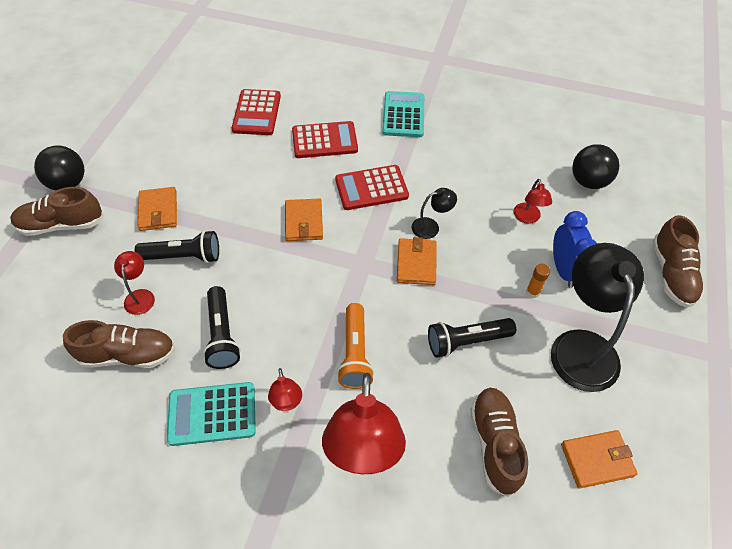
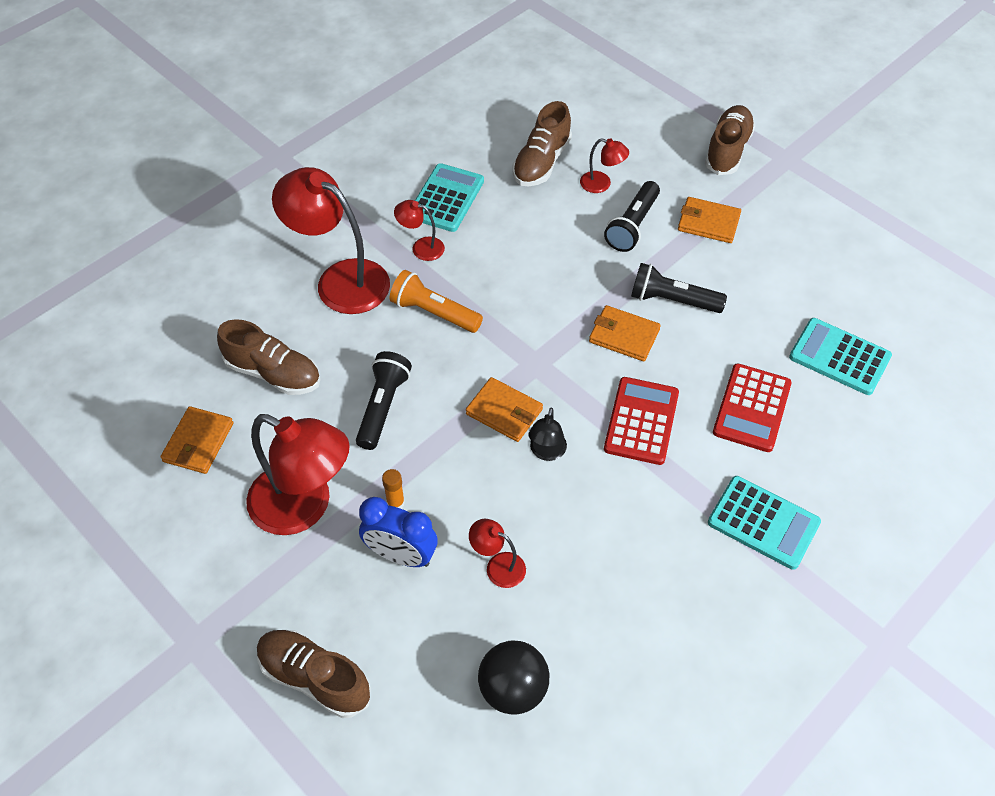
camera: 120 degrees right, 0 degrees up
(68, 183) = (787, 165): black ball -> none
(222, 335) = (520, 227): black flashlight -> black flashlight (672, 300)
(257, 113) = (839, 357): red calculator -> turquoise calculator
(581, 346) = (304, 507): black lamp -> red lamp

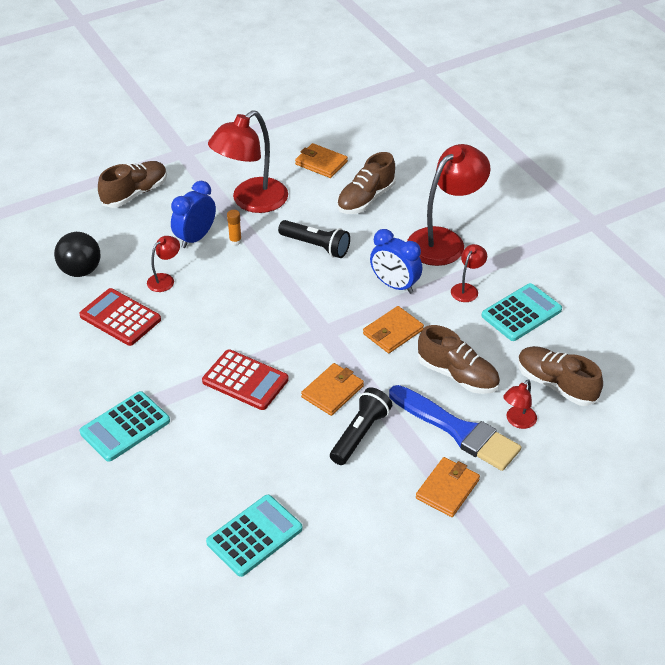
camera: 105 degrees right, 10 degrees down
(434, 313) = (394, 285): orange flashlight -> blue clock
(446, 198) = (521, 313): turquoise calculator -> turquoise calculator turned 75 degrees counterclockwise
(504, 412) = (286, 306): orange wallet -> orange wallet (393, 332)
(546, 452) = (241, 321): black lamp -> none
(632, 225) = (458, 430): black flashlight -> blue brush
(727, 150) = (548, 538): brown shoe -> brown shoe (457, 375)
(752, 408) = (228, 453): red calculator -> red calculator (120, 318)

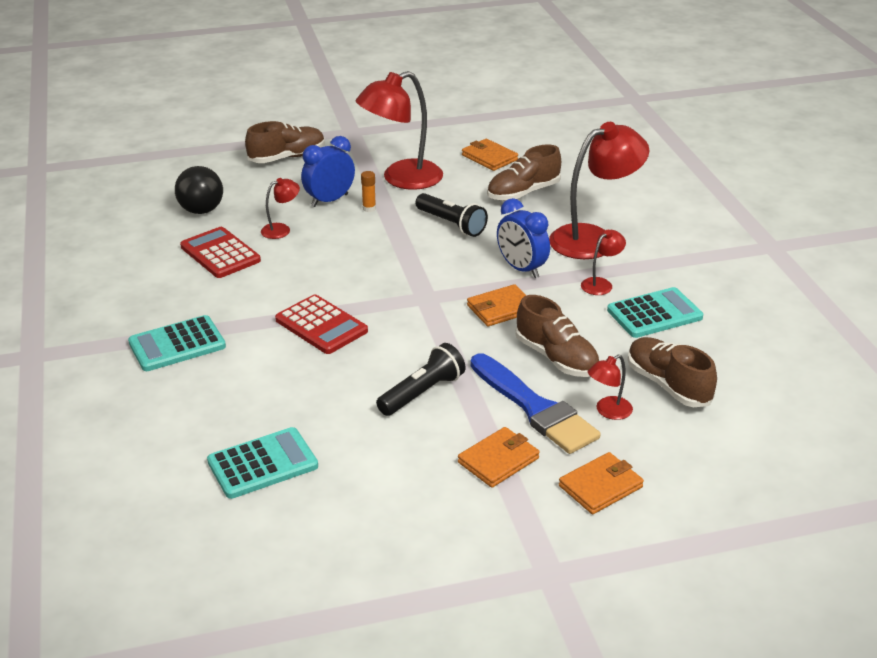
camera: 15 degrees right, 10 degrees down
(332, 391) = (410, 350): orange wallet -> orange wallet (600, 486)

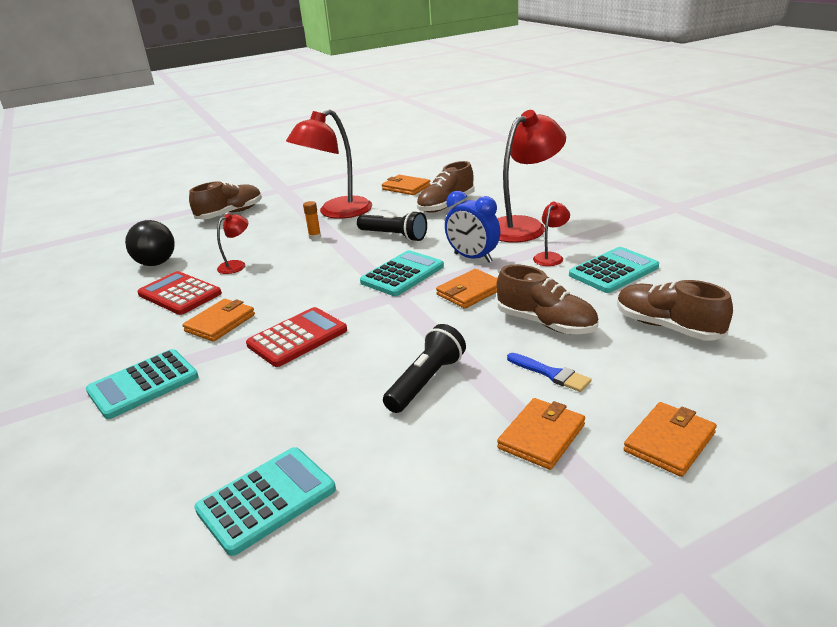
camera: 10 degrees left, 5 degrees down
(253, 295) = (220, 323): none -> orange wallet
(321, 325) = (297, 338): red calculator -> red calculator turned 75 degrees counterclockwise
(329, 200) = (277, 237): blue clock -> none
(442, 274) = (402, 274): none -> turquoise calculator
(535, 408) = (551, 374): blue brush -> blue brush, size x0.48
(608, 411) = (626, 362): red lamp -> none

